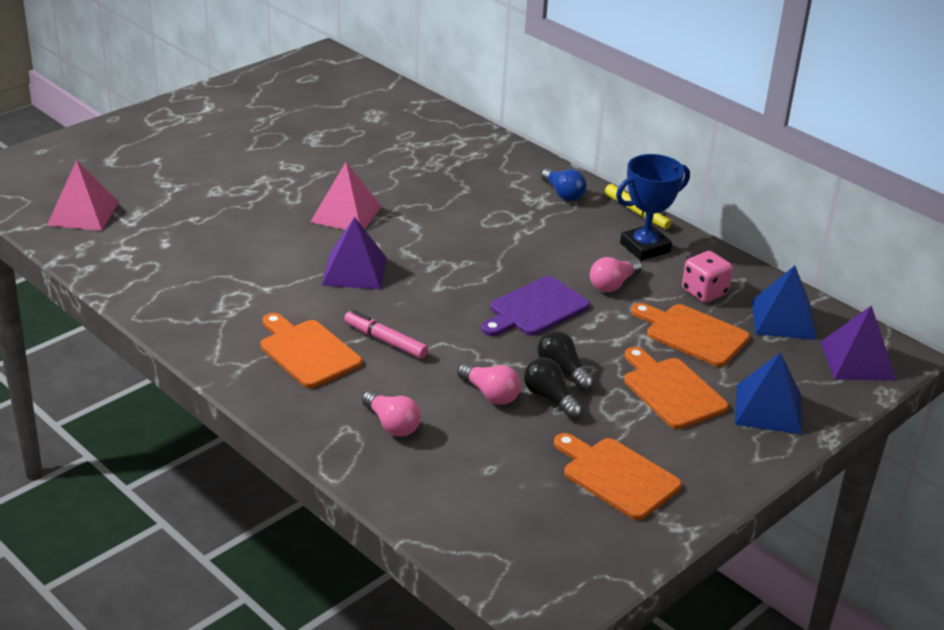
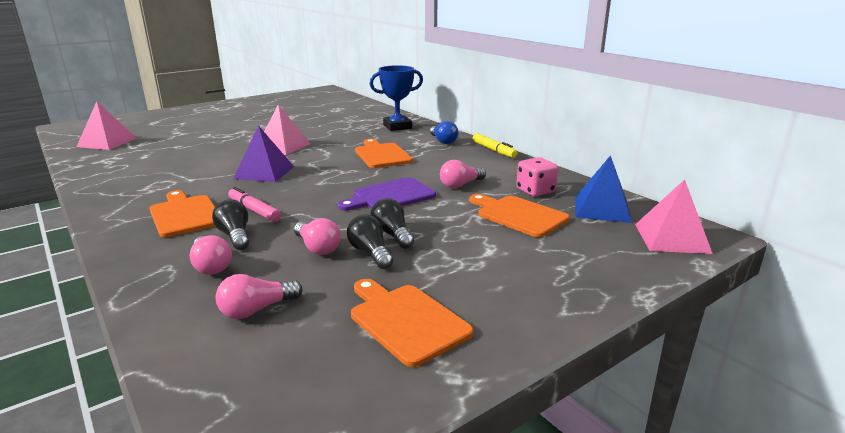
camera: 10 degrees right, 10 degrees down
(389, 382) = (235, 236): none -> black light bulb
(472, 473) = (257, 310): none -> pink light bulb
(645, 247) = (493, 167): blue trophy -> blue trophy (397, 127)
(671, 391) = (488, 252): orange cutting board -> orange cutting board (381, 155)
(768, 409) = (581, 270): blue pyramid -> none
(857, 360) = (671, 238): purple pyramid -> pink pyramid

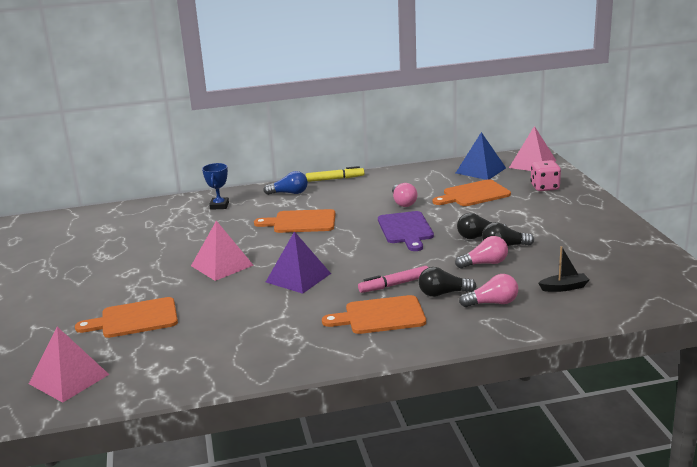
camera: 65 degrees left, 0 degrees up
(257, 310) = (564, 287): pink light bulb -> black boat
(397, 127) = (219, 206): blue trophy -> blue trophy, size x0.64
(406, 321) = (594, 246): orange cutting board -> orange cutting board (135, 319)
(535, 191) = (436, 182): pink dice -> pink dice (544, 187)

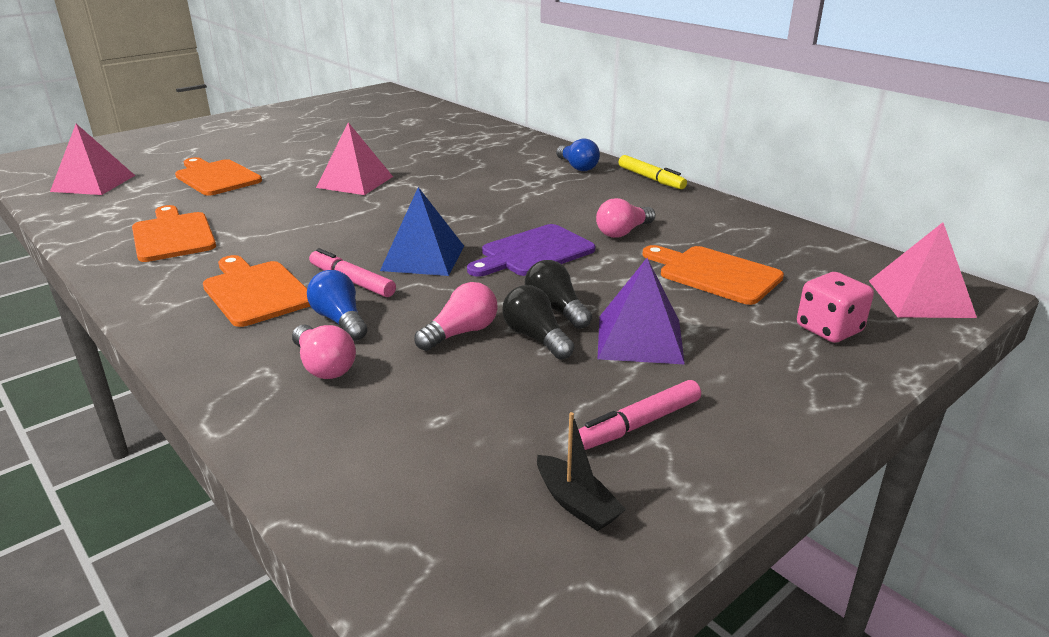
camera: 60 degrees right, 5 degrees up
(219, 206) = (506, 146): blue trophy -> none
(298, 277) = (344, 223): purple pyramid -> purple pyramid (640, 339)
(301, 222) = (499, 191): orange cutting board -> orange cutting board (173, 235)
(443, 293) = (340, 320): black light bulb -> blue light bulb
(480, 170) = (820, 260): blue pyramid -> blue pyramid (423, 258)
(484, 263) = (461, 333): pink light bulb -> pink light bulb turned 90 degrees counterclockwise
(564, 287) = (412, 426): black boat -> black boat (576, 503)
(592, 241) = (637, 424): none -> pink marker

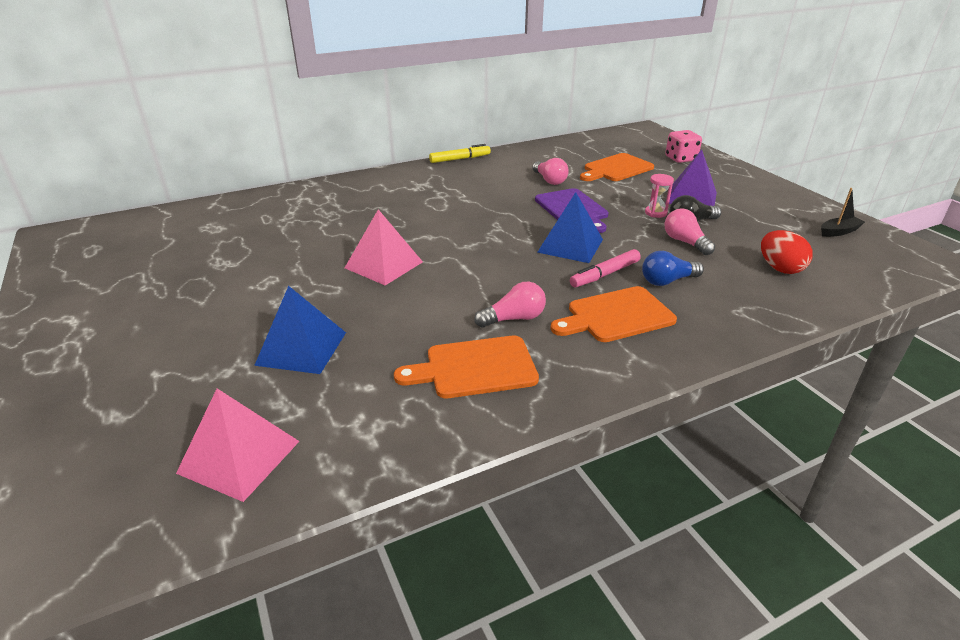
camera: 75 degrees left, 5 degrees up
(216, 177) = (302, 348): orange cutting board -> blue pyramid
(324, 366) = (730, 288): pink light bulb -> pink light bulb (514, 318)
(394, 414) = (780, 268): none -> red egg
(556, 309) = (655, 213): black light bulb -> pink hourglass
(577, 167) = (418, 176): blue light bulb -> none
(637, 424) = (773, 210): pink marker -> none
(920, 298) = (650, 137): pink pyramid -> none

